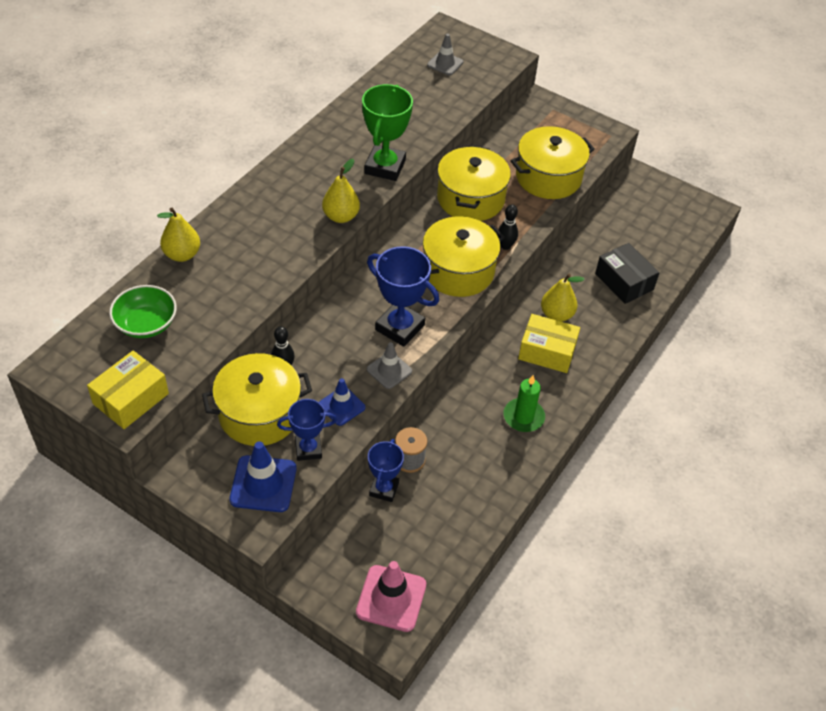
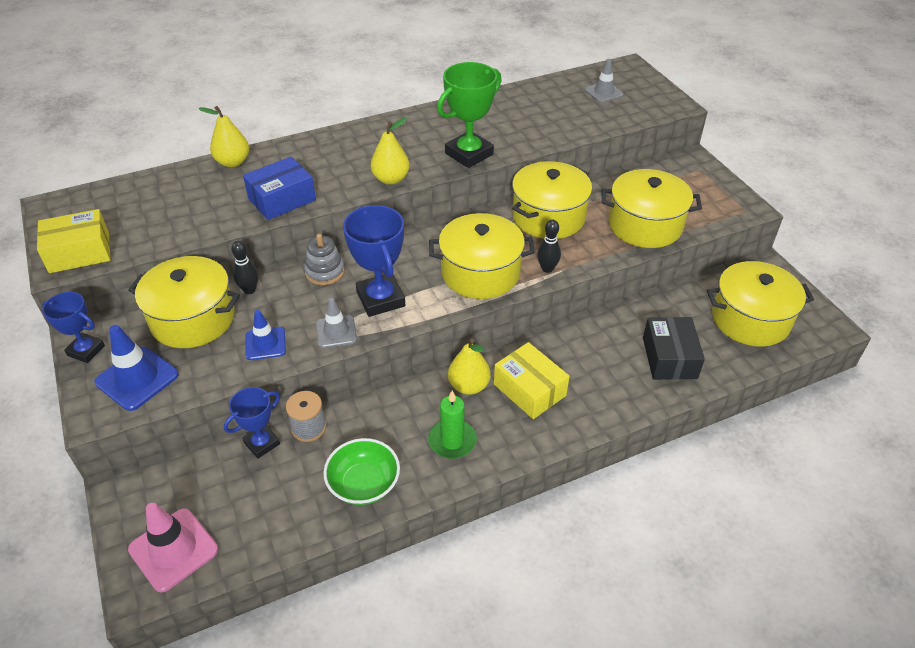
camera: 35 degrees right, 5 degrees down
(146, 324) = (151, 202): green bowl -> green bowl (364, 484)
(264, 273) = (282, 199): none -> blue box
(308, 449) = (202, 367): blue trophy -> blue trophy (86, 350)
(332, 324) = (325, 272): none -> grey stacking toy
(556, 315) = (569, 360): yellow pear -> yellow pear (469, 386)
(657, 226) = (750, 319): none -> yellow pot

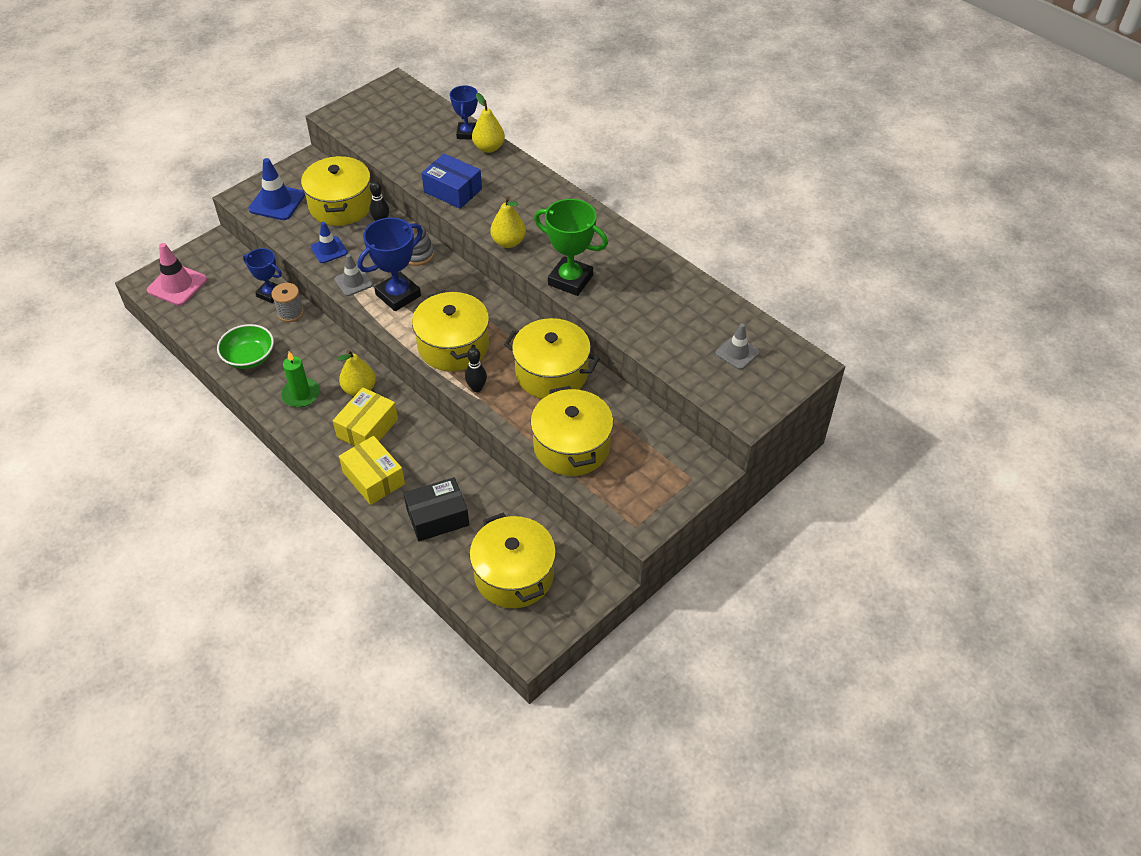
camera: 70 degrees right, 5 degrees up
(79, 252) = (351, 118): yellow box -> yellow box (373, 478)
(86, 350) = (294, 169): blue trophy -> blue trophy (467, 133)

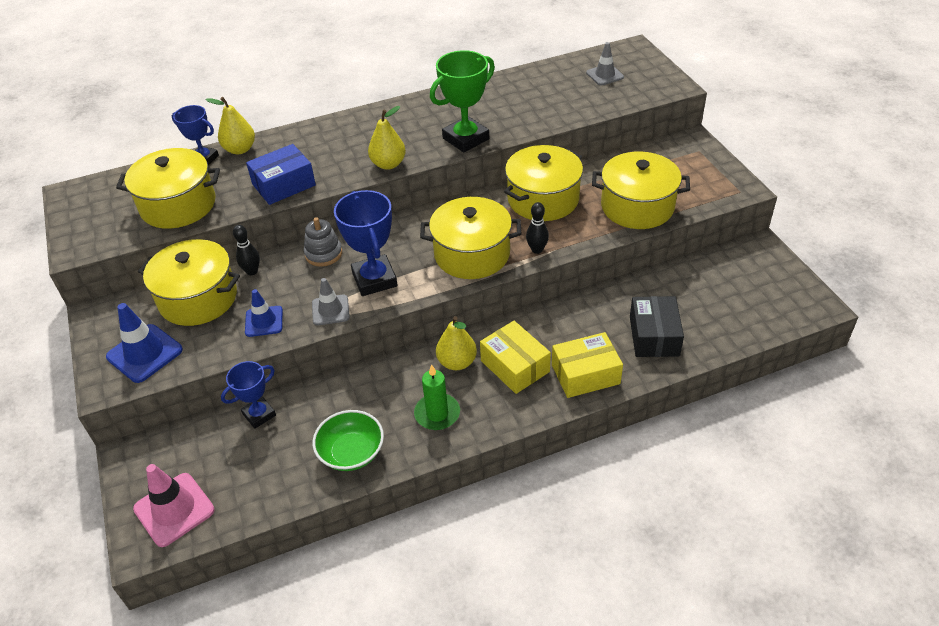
camera: 65 degrees left, 5 degrees down
(290, 313) = (303, 401): grey spool -> none
(514, 575) = (738, 299): yellow pot -> yellow pot (178, 205)

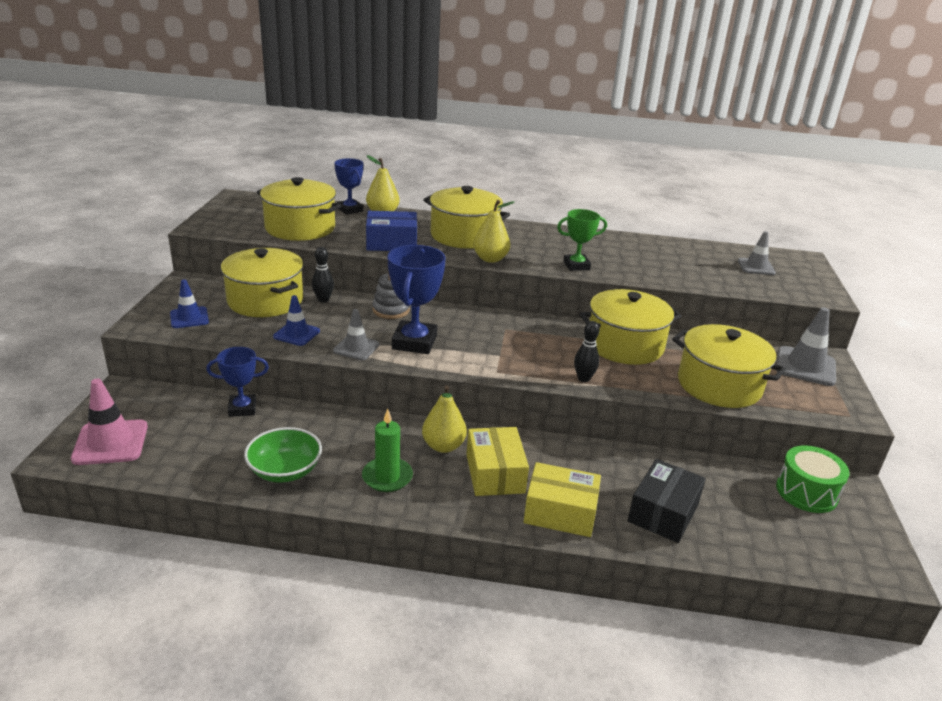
camera: 25 degrees right, 15 degrees down
(144, 353) = (189, 318): blue traffic cone -> blue traffic cone, size x0.65
(466, 139) = (576, 265): green trophy -> green trophy, size x0.63
(472, 254) = (518, 358): yellow pot -> yellow pot (464, 235)
(684, 157) = (805, 366): none -> grey traffic cone
(734, 267) = (806, 492): none -> green drum

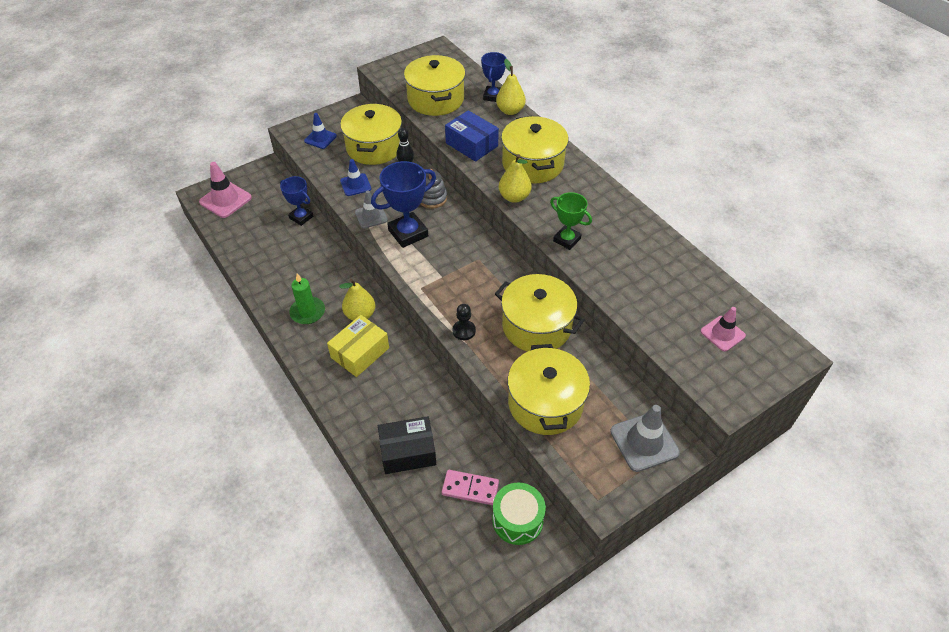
camera: 50 degrees right, 20 degrees up
(285, 470) = (270, 272): green bowl -> none
(560, 512) = (356, 403): yellow box -> none
(583, 378) = (464, 331): black bowling pin -> black pawn
(746, 499) = (470, 488): none -> pink domino
(756, 267) = (722, 333): grey traffic cone -> pink traffic cone

